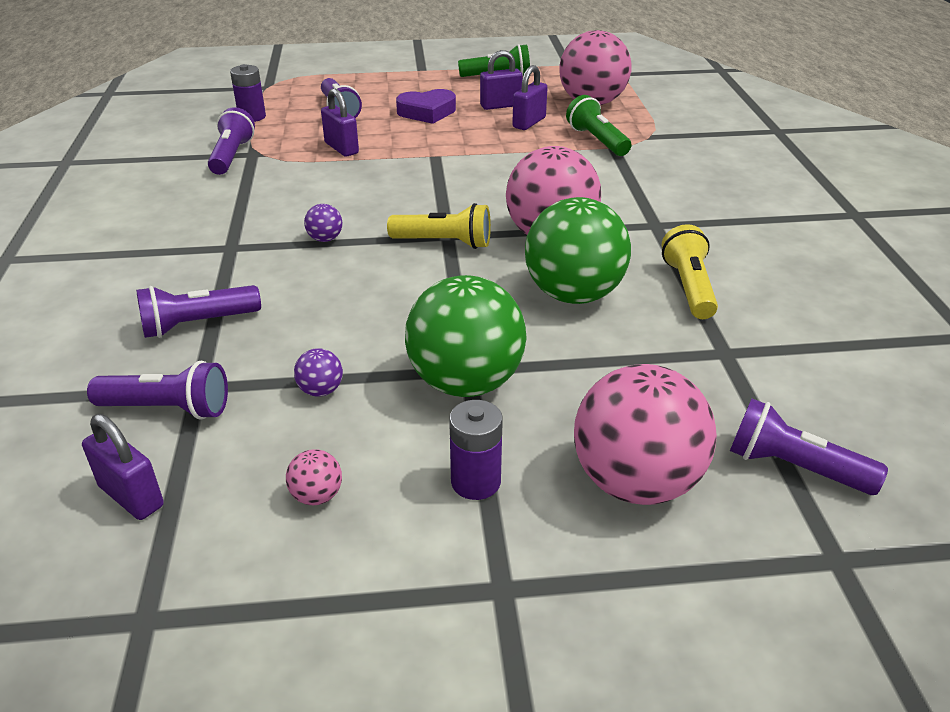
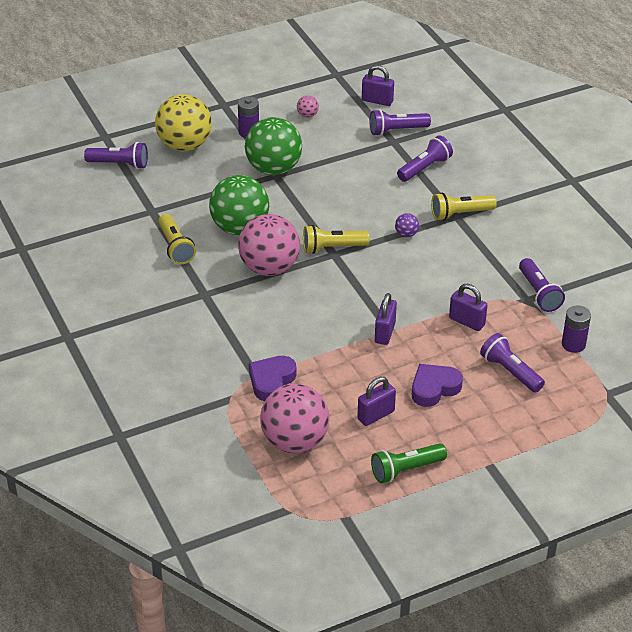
camera: 160 degrees right, 5 degrees up
(222, 248) = (460, 214): none -> yellow flashlight
(321, 390) = (337, 151): purple ball -> none
(529, 123) = (338, 394): purple padlock -> purple padlock (385, 333)
(597, 140) = (271, 381): green flashlight -> purple heart
(635, 482) = (184, 145): pink ball -> yellow ball

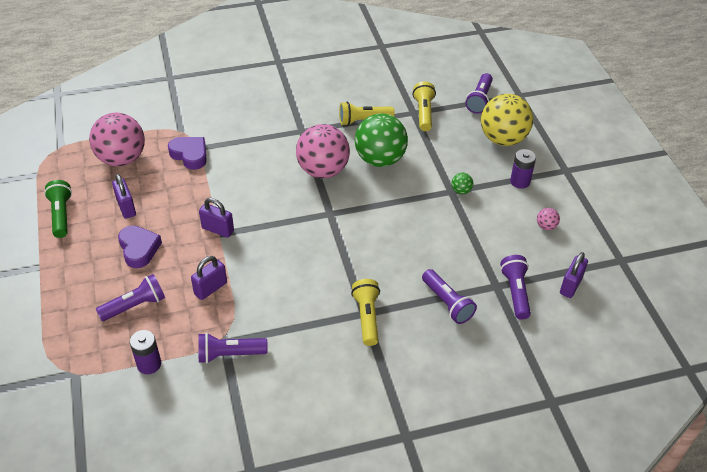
camera: 100 degrees right, 5 degrees up
(273, 169) = (461, 191): green ball -> green ball, size x0.40
(332, 248) = (338, 213): yellow flashlight -> yellow flashlight (423, 113)
(406, 234) = (345, 268): purple ball -> none

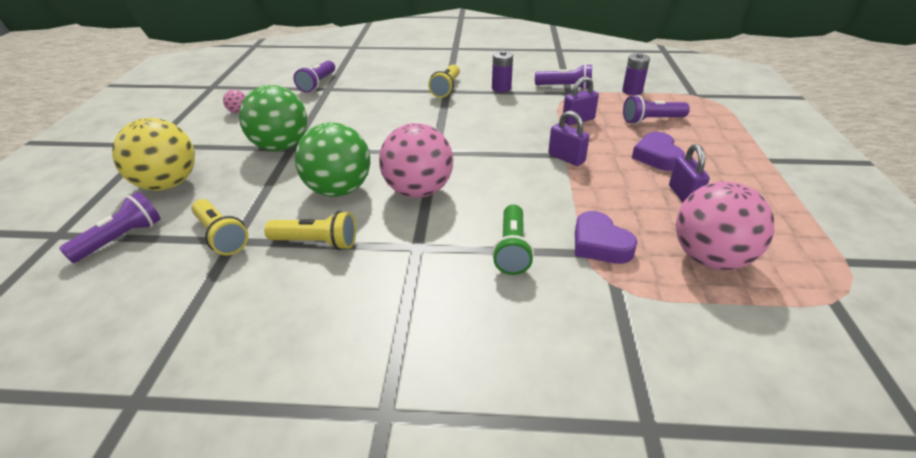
camera: 160 degrees left, 10 degrees down
(61, 215) = (772, 202): green flashlight -> green flashlight (512, 249)
(423, 113) = (221, 236): yellow flashlight -> yellow flashlight turned 60 degrees counterclockwise
(447, 303) = (376, 86): purple flashlight -> none
(461, 191) = (280, 147): green ball -> green ball, size x2.48
(520, 181) = (211, 144): purple battery -> purple battery (501, 88)
(570, 285) = (271, 81): purple padlock -> none

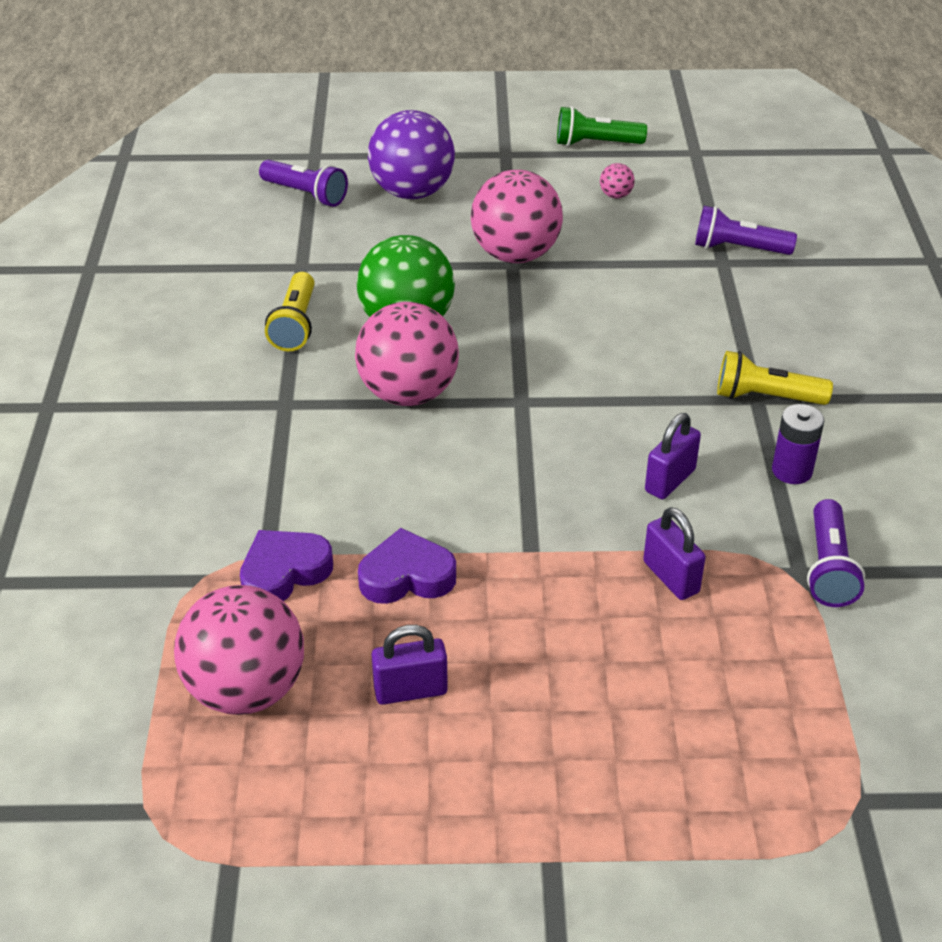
camera: 85 degrees right, 5 degrees up
(167, 184) = (412, 192): yellow ball -> purple ball
(221, 236) = (309, 256): yellow flashlight -> none
(280, 147) = (515, 255): green ball -> pink ball
(512, 249) = (276, 486): green flashlight -> green flashlight (596, 143)
(566, 158) = (520, 551): purple padlock -> purple padlock (670, 480)
(632, 91) = (843, 681): purple battery -> none
(651, 120) = (696, 693): purple flashlight -> none
(657, 156) = (541, 677): purple heart -> purple heart (407, 576)

